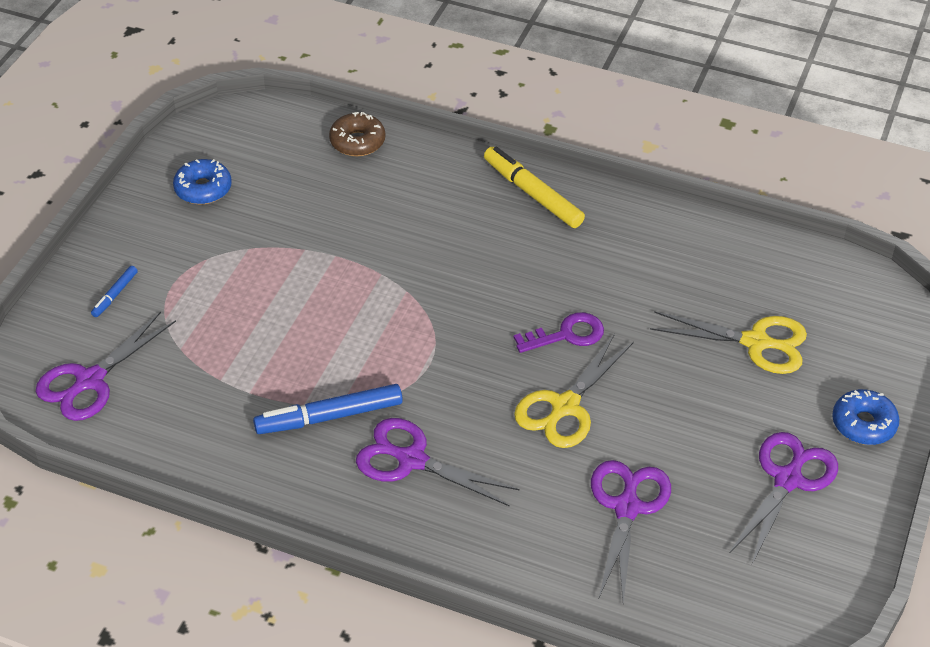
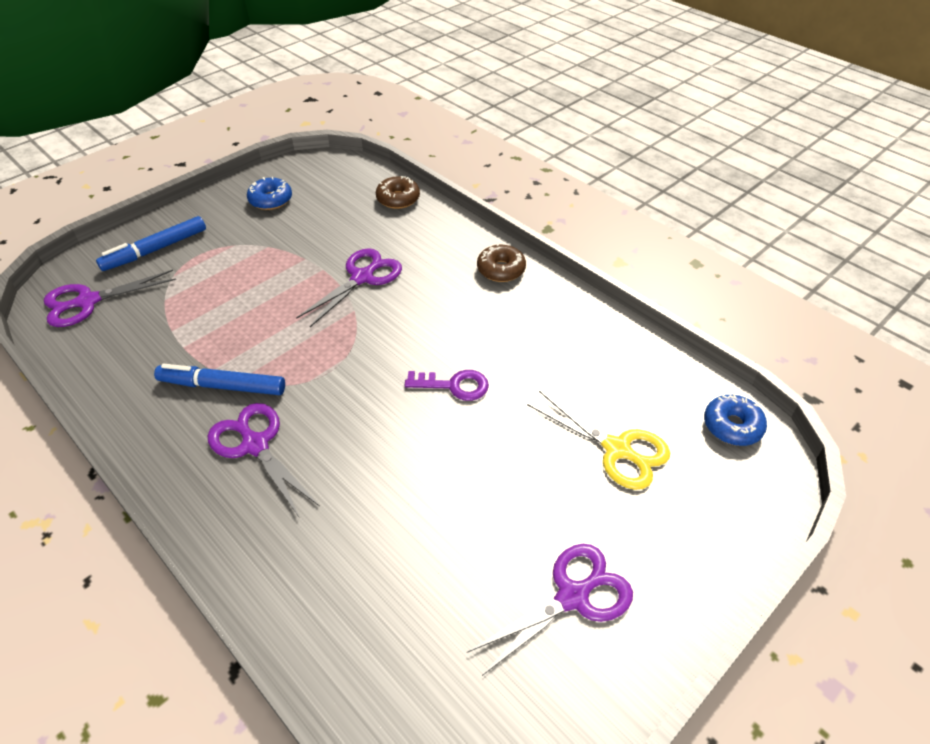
camera: 25 degrees right, 0 degrees up
(115, 295) = (156, 250): blue marker -> blue marker, size x2.00
(533, 194) = (501, 270): yellow marker -> brown donut
(565, 407) = (411, 446): yellow scissors -> none
(627, 507) = (402, 561): purple scissors -> purple scissors (362, 277)
(863, 424) = (682, 568): blue donut -> blue donut (732, 426)

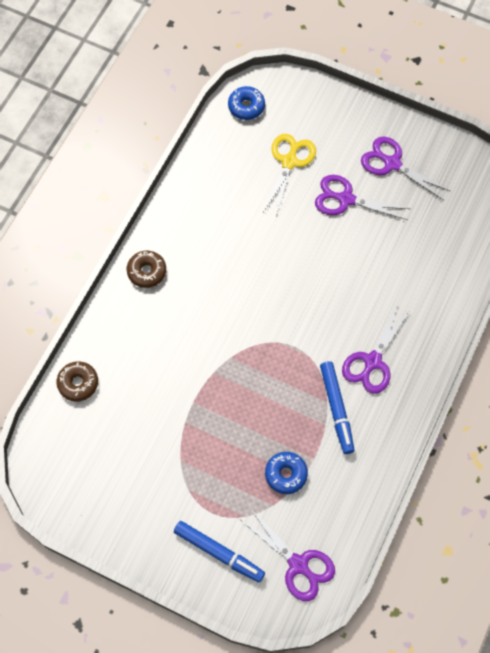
camera: 110 degrees left, 20 degrees up
(270, 200) = (116, 493): blue donut -> blue donut (286, 474)
(362, 277) = (192, 367): purple scissors -> purple scissors (345, 199)
(454, 385) = (276, 264): purple key -> none

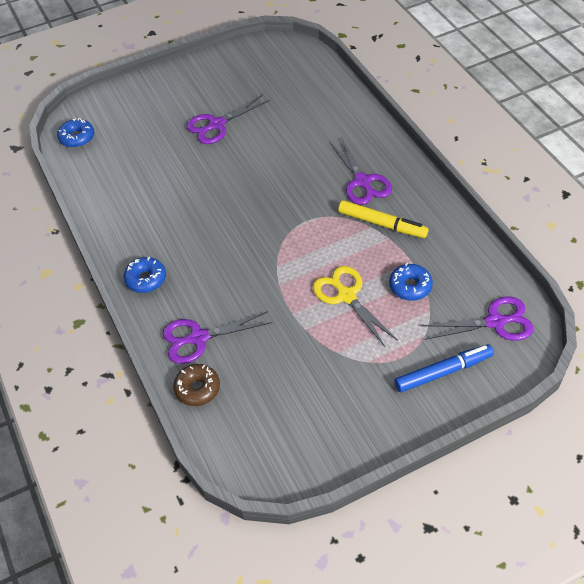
camera: 50 degrees left, 15 degrees down
(147, 272) = (146, 279): brown donut -> blue donut
(289, 161) = (151, 139): yellow scissors -> yellow scissors (346, 296)
(336, 409) = (382, 224): blue marker -> yellow marker
(392, 163) = (216, 86): purple scissors -> purple scissors (198, 338)

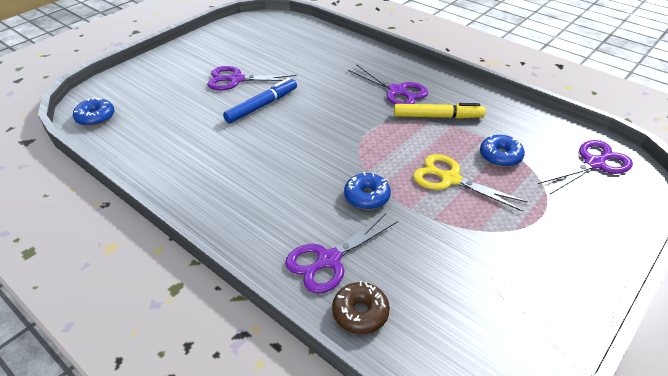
camera: 25 degrees left, 10 degrees down
(146, 279) = (236, 220): blue donut -> blue donut (367, 196)
(216, 125) = (236, 79): purple scissors -> purple scissors turned 60 degrees clockwise
(443, 372) = (588, 216): blue marker -> blue marker (261, 106)

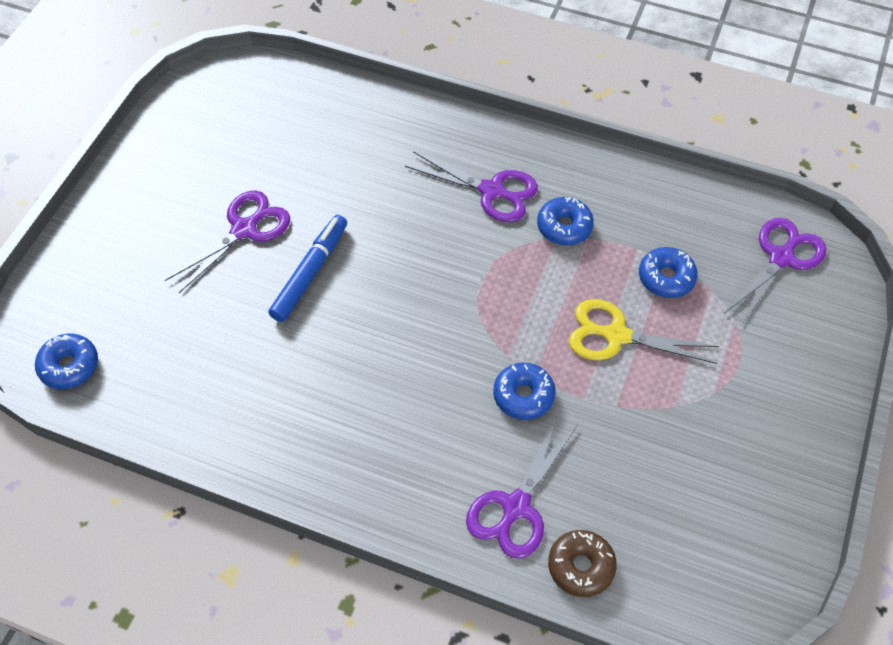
camera: 20 degrees left, 15 degrees up
(236, 79) = (244, 229): purple scissors -> purple scissors turned 150 degrees clockwise
(437, 116) = (564, 227): yellow marker -> blue donut

